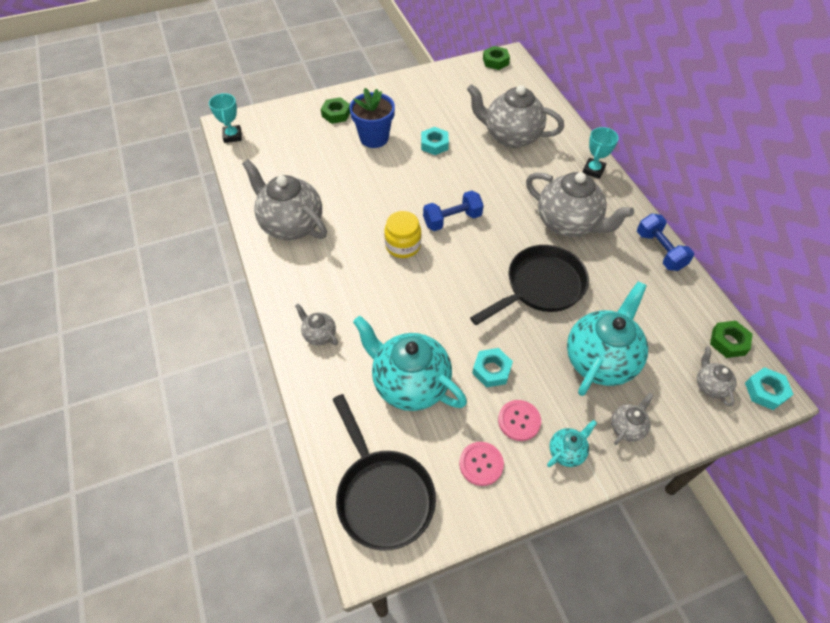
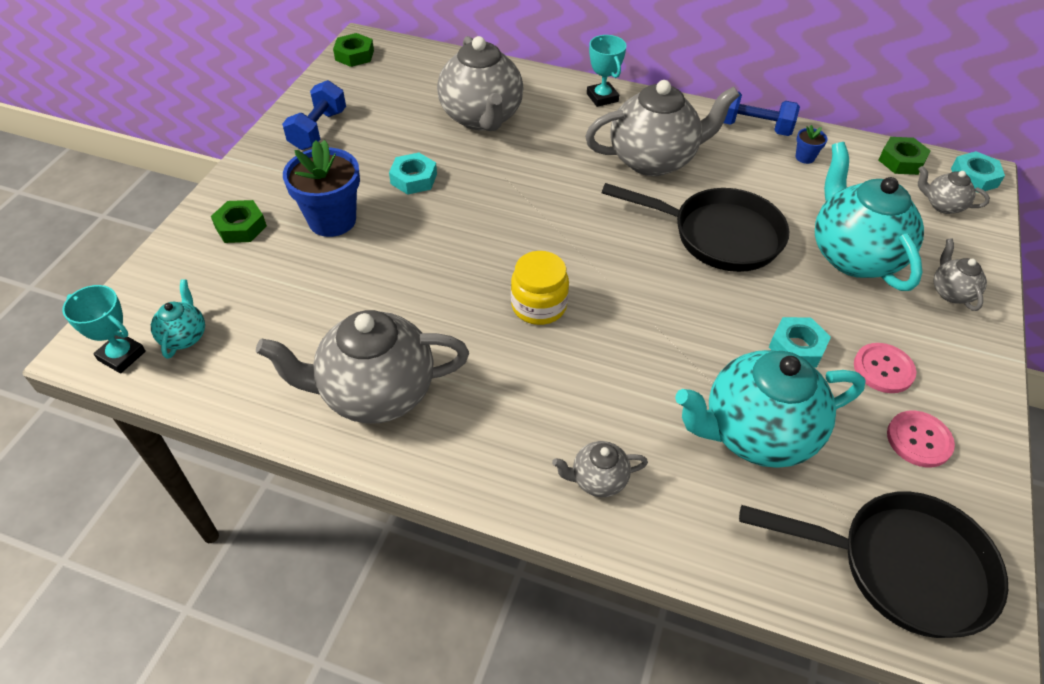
camera: 50 degrees left, 5 degrees down
(452, 220) = (548, 239): blue dumbbell -> blue dumbbell (318, 130)
(511, 136) = (482, 118): grey teapot -> grey teapot turned 75 degrees counterclockwise
(540, 287) = (718, 235): black pan -> black pan turned 105 degrees clockwise
(567, 452) = (950, 357): turquoise teapot -> turquoise teapot (184, 336)
(664, 290) = (805, 157): none -> blue flower pot

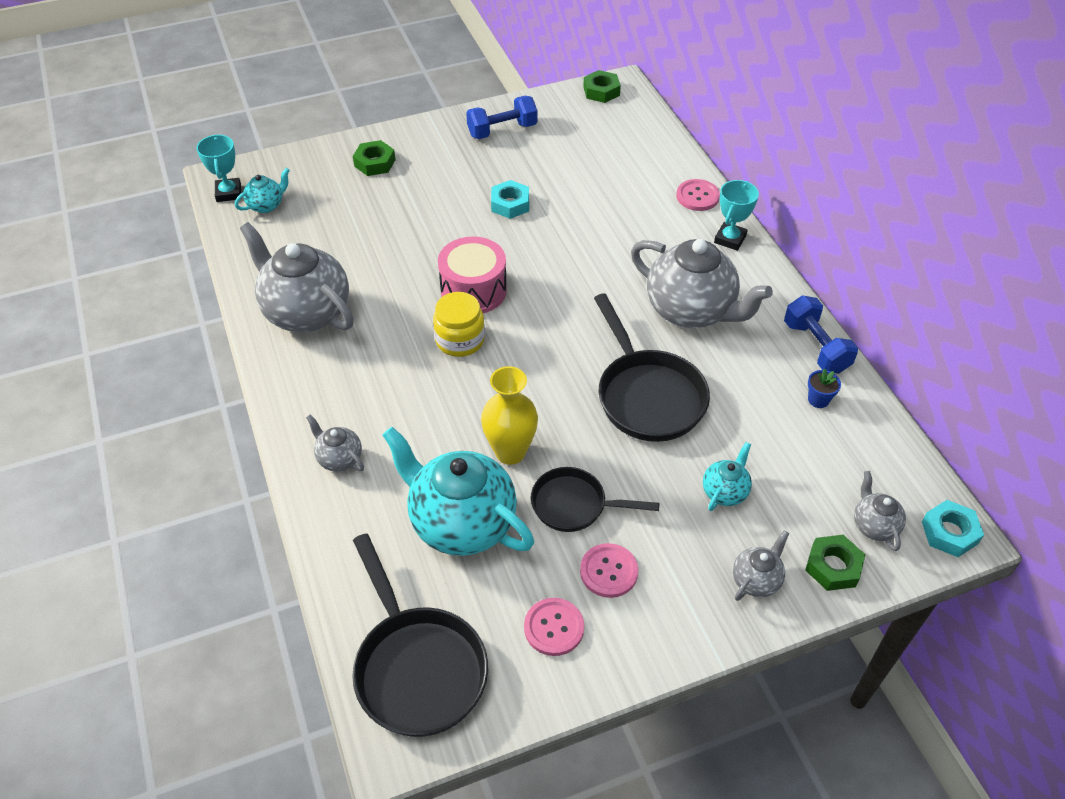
camera: 50 degrees right, 0 degrees up
(332, 220) = (426, 195): blue flower pot -> none
(482, 118) = (617, 193): grey teapot -> none
(489, 261) = (473, 290): none -> pink drum
(538, 84) = (697, 196): none -> pink button
(703, 352) = (510, 452): none -> yellow vase
(797, 347) = (574, 505): turquoise nut -> black pan
(853, 255) = (725, 492): turquoise teapot -> turquoise teapot, size x0.46
(901, 161) = (903, 468): green nut -> green nut (833, 566)

